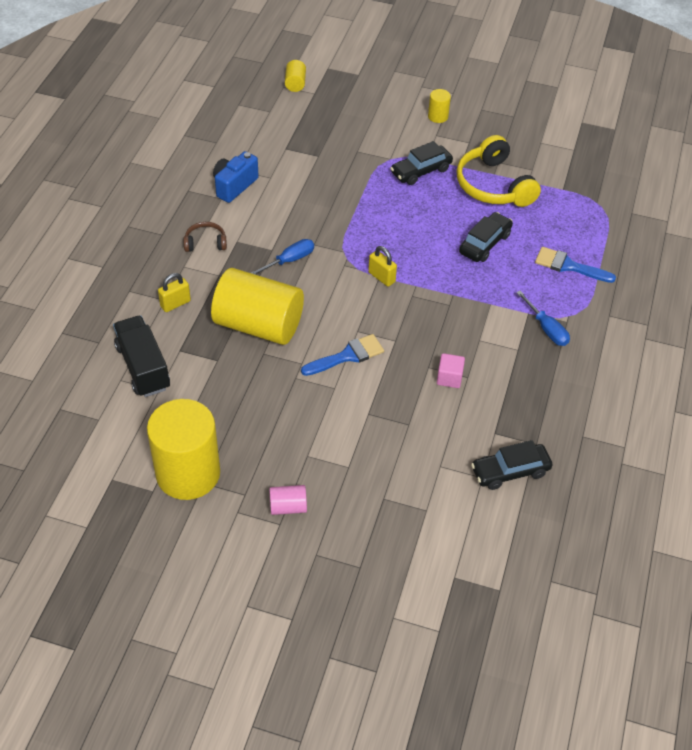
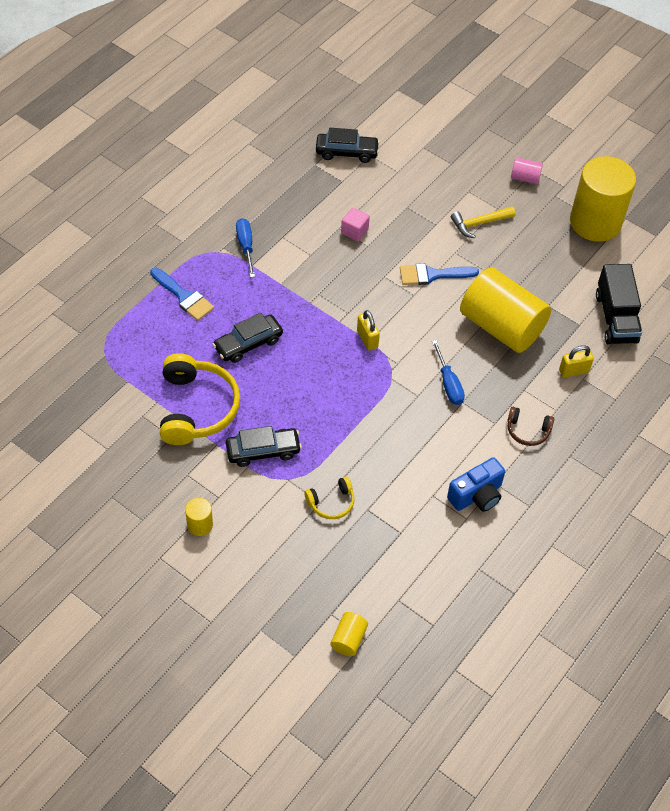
camera: 160 degrees left, 5 degrees up
(290, 260) = (449, 384): blue screwdriver -> blue screwdriver turned 90 degrees counterclockwise
(321, 429) = (479, 223): none -> yellow hammer
(348, 153) = (331, 503): none -> yellow headphones

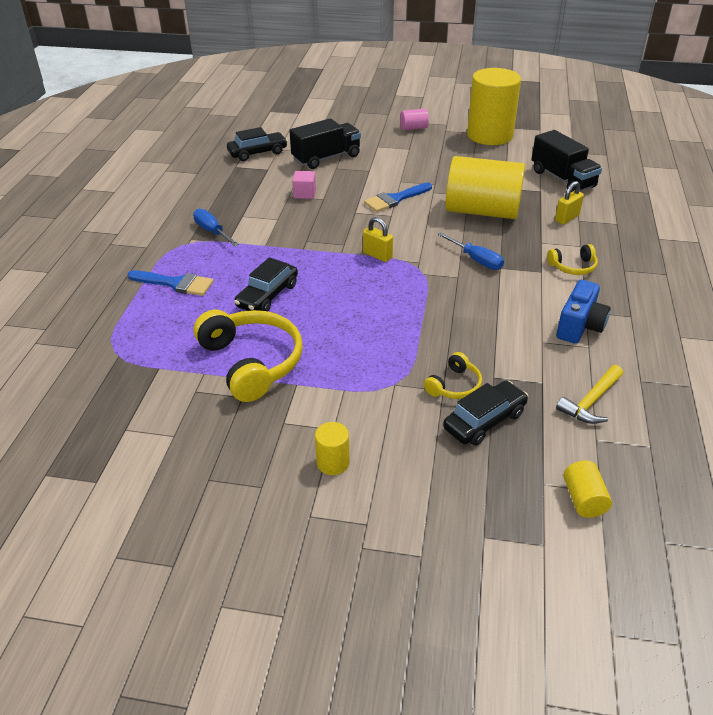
camera: 25 degrees left, 15 degrees down
(263, 451) = (349, 371): black car -> black car (484, 421)
(407, 188) = (326, 158): none -> black truck
(479, 223) = (404, 160): yellow hammer -> yellow hammer (591, 401)
(527, 431) = (573, 267): brown headphones -> yellow headphones

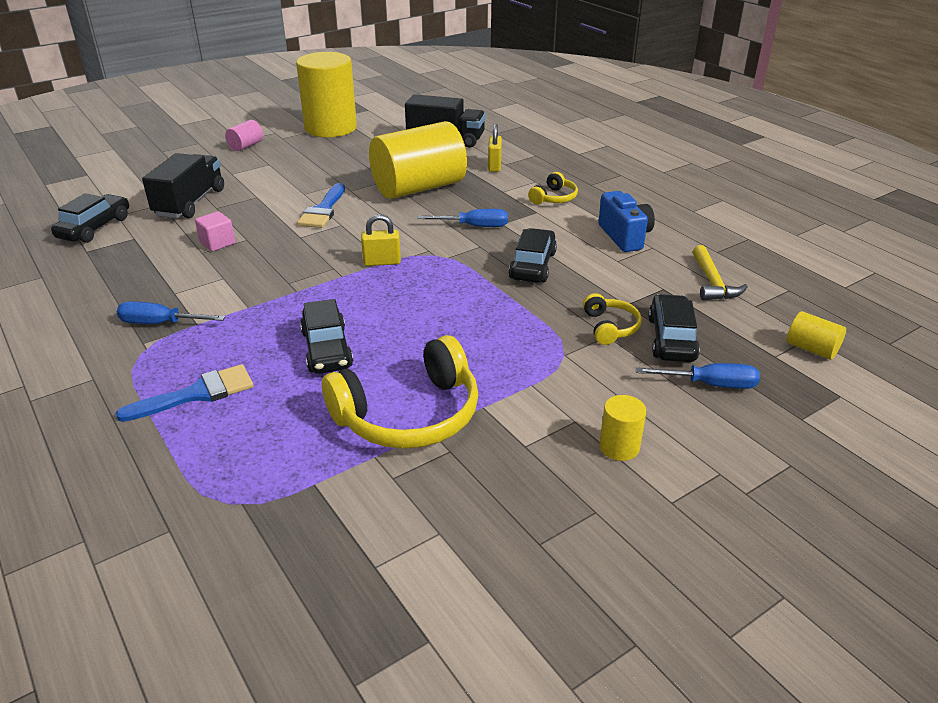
camera: 45 degrees left, 5 degrees down
(252, 362) = (409, 415): yellow headphones -> yellow headphones turned 135 degrees clockwise
(458, 469) = (711, 385): none -> blue screwdriver
(472, 311) = (532, 265): none -> black car

